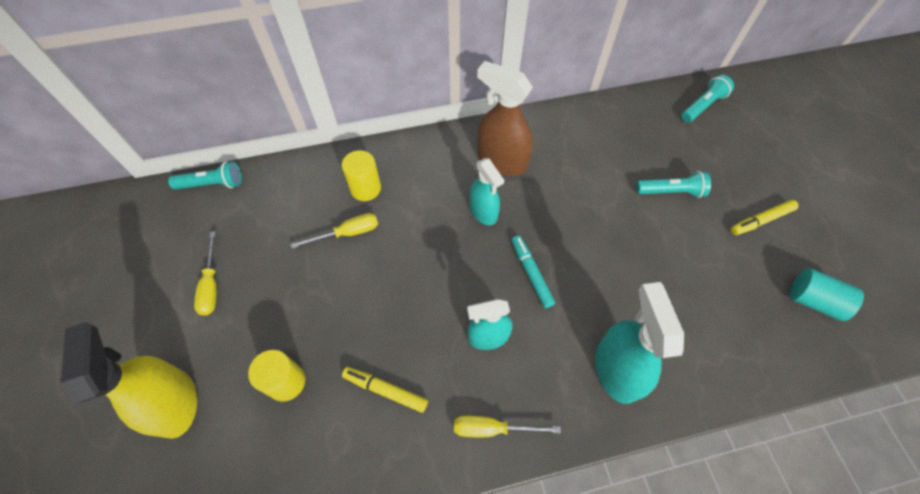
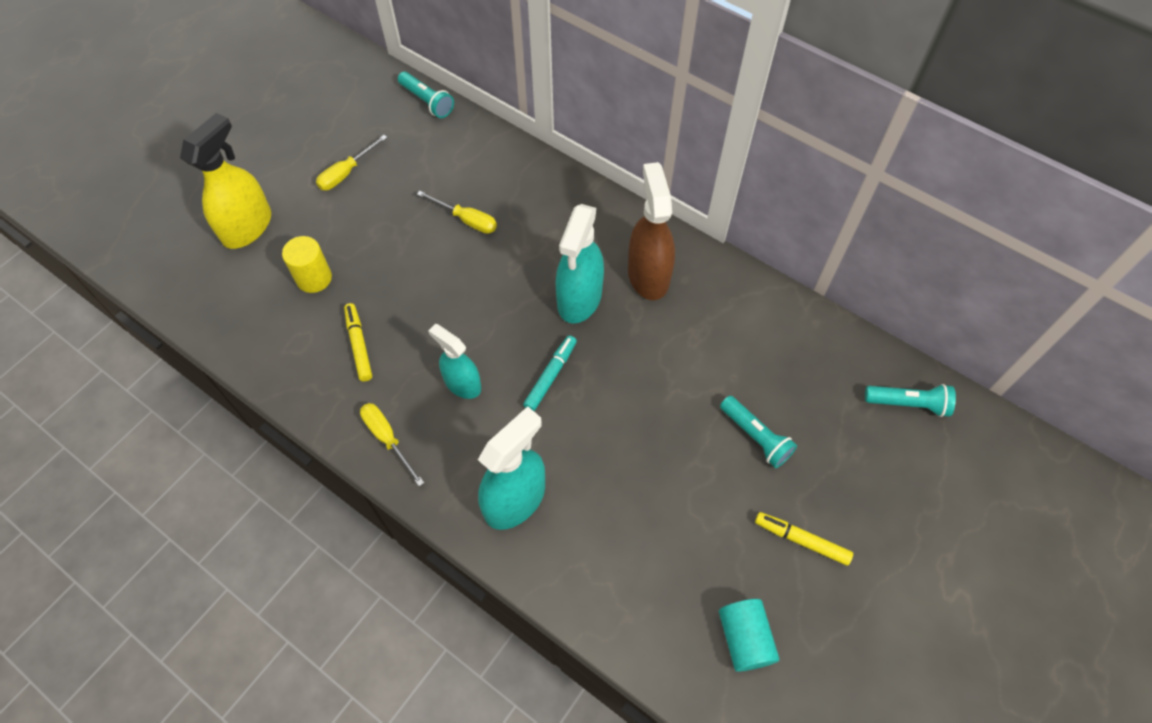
camera: 50 degrees right, 0 degrees up
(365, 188) = (520, 199): yellow cylinder -> none
(483, 212) = (579, 299): turquoise spray bottle -> turquoise spray bottle, size x1.55

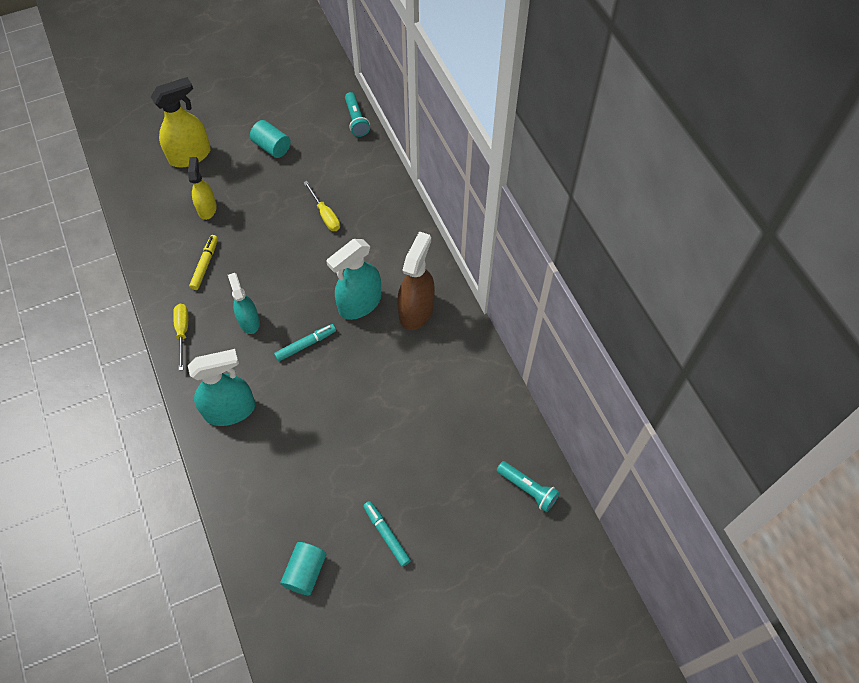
camera: 30 degrees right, 0 degrees up
(314, 278) = (207, 208): yellow cylinder -> yellow spray bottle
(346, 173) = (272, 147): yellow screwdriver -> turquoise cylinder
(755, 437) = (407, 454): turquoise flashlight -> none
(801, 540) = (386, 534): yellow marker -> turquoise marker

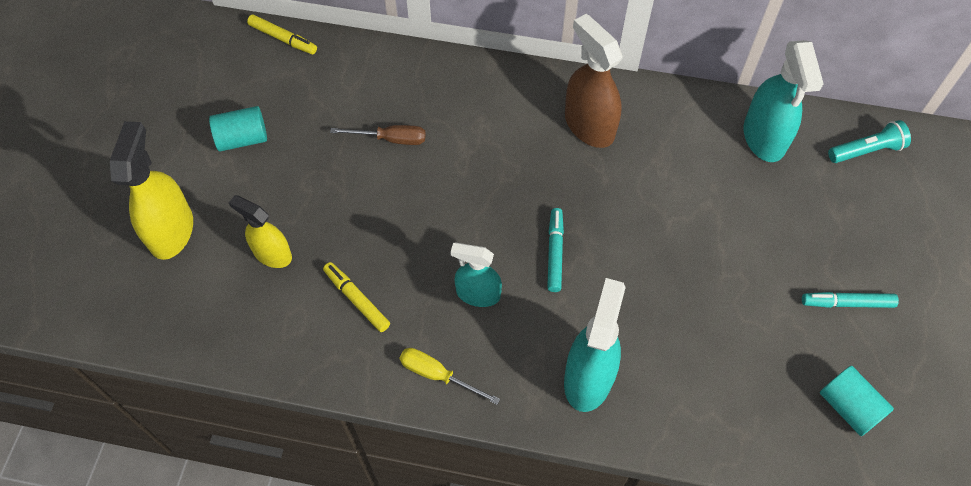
camera: 55 degrees left, 0 degrees up
(325, 215) = (391, 139): yellow screwdriver -> brown screwdriver
(356, 120) = (283, 39): turquoise flashlight -> yellow marker
(359, 304) = (539, 172): turquoise spray bottle -> turquoise spray bottle (764, 138)

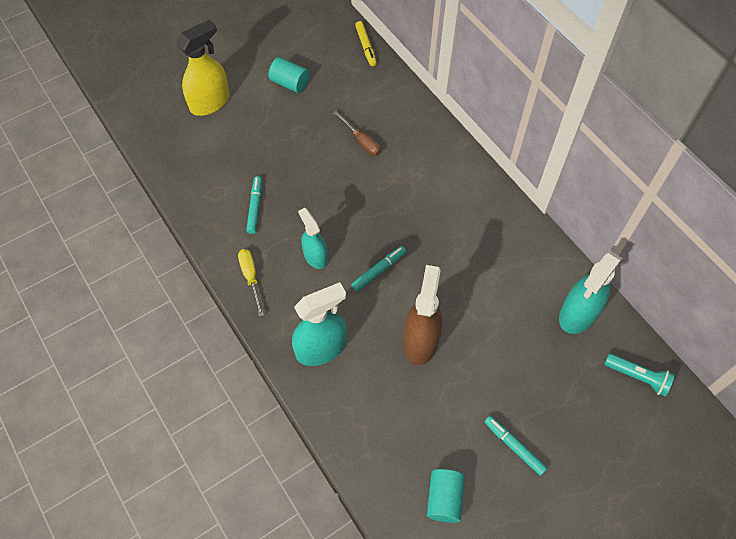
camera: 45 degrees right, 0 degrees up
(272, 254) = (241, 151): yellow spray bottle -> none
(357, 299) = (255, 207): yellow marker -> turquoise marker
(589, 125) = (478, 220): brown spray bottle -> brown spray bottle (420, 341)

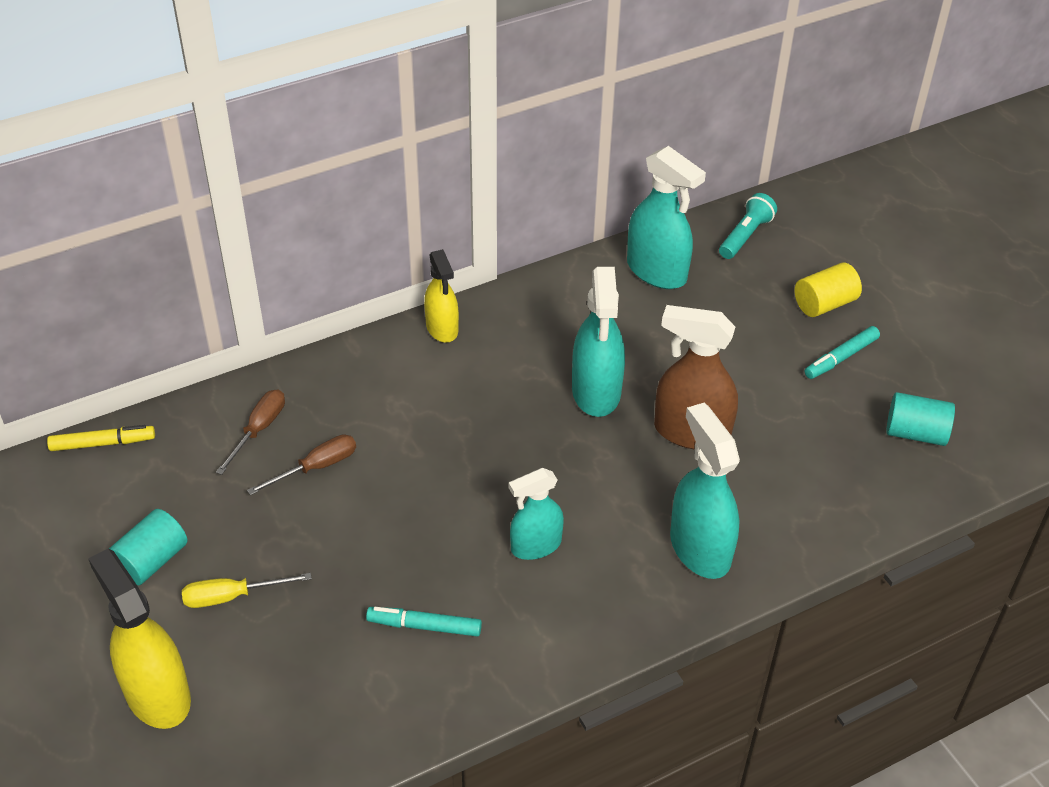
camera: 85 degrees left, 15 degrees down
(251, 277) = (567, 637): yellow screwdriver -> yellow screwdriver (232, 596)
(379, 271) = (571, 468): turquoise marker -> none
(386, 110) = (259, 430): none -> brown screwdriver
(447, 281) = (596, 392): none -> turquoise spray bottle
(487, 188) = (442, 328): none -> yellow spray bottle
(572, 436) = (824, 304): none -> yellow cylinder

